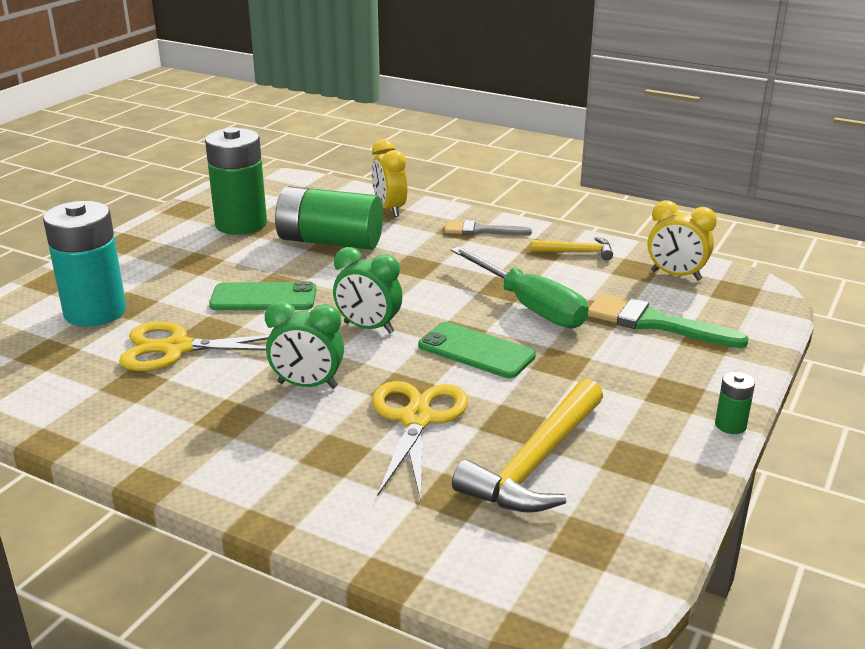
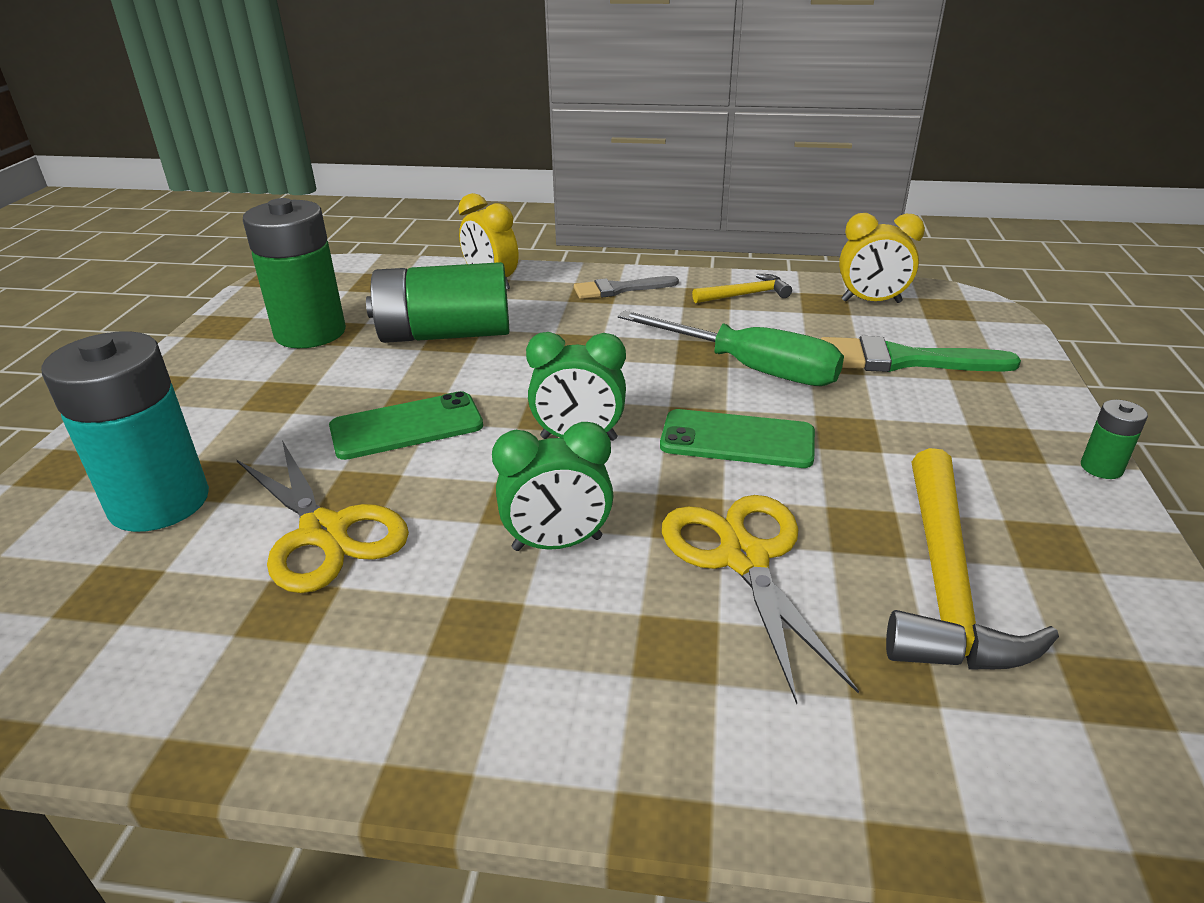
camera: 20 degrees left, 5 degrees up
(176, 348) = (324, 532): yellow scissors -> yellow scissors turned 105 degrees counterclockwise

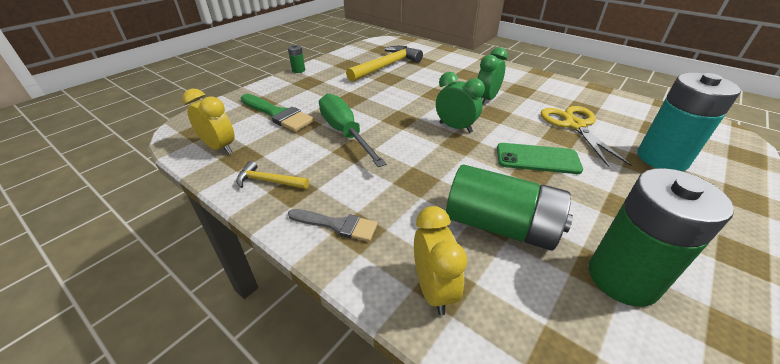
camera: 150 degrees left, 5 degrees up
(557, 543) = (486, 99): green clock -> green clock turned 75 degrees counterclockwise
(737, 440) = (392, 108): green phone -> none
(743, 558) = (431, 82): yellow scissors -> none

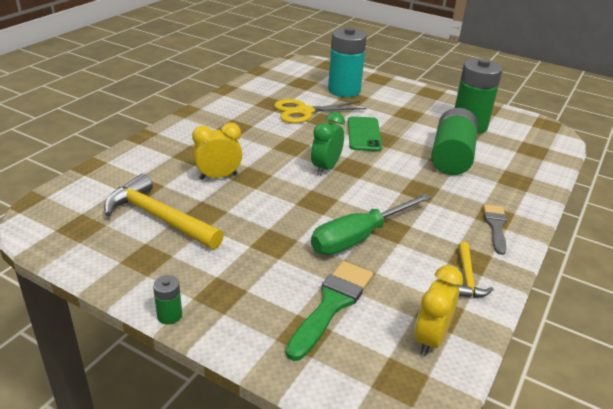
camera: 100 degrees left, 5 degrees down
(433, 289) = (521, 183): yellow clock -> yellow clock (218, 177)
(486, 99) = (260, 147): green clock -> none

